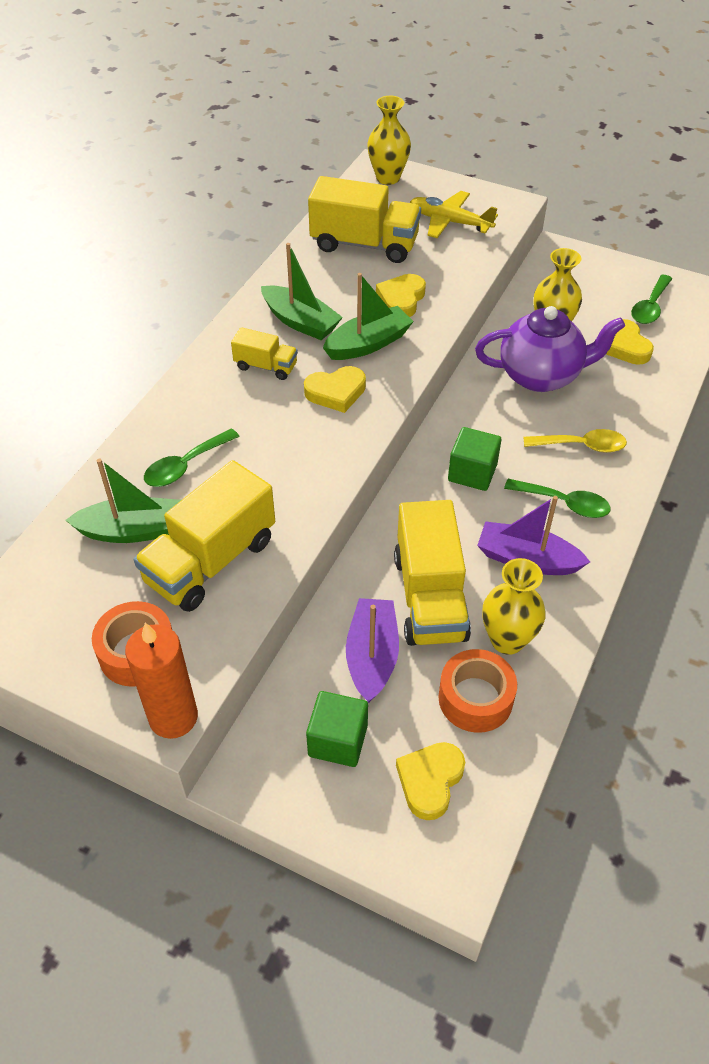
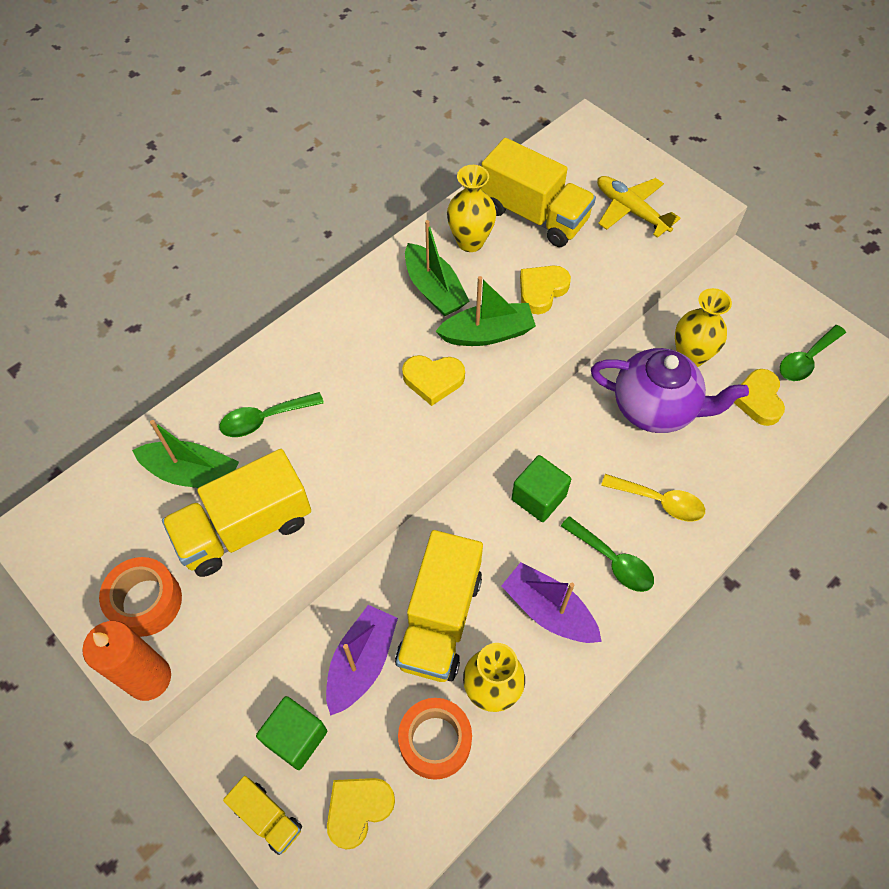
camera: 20 degrees right, 10 degrees up
(266, 366) = (381, 331): yellow truck -> yellow truck (267, 817)
(388, 178) = (592, 140): yellow vase -> yellow vase (470, 242)

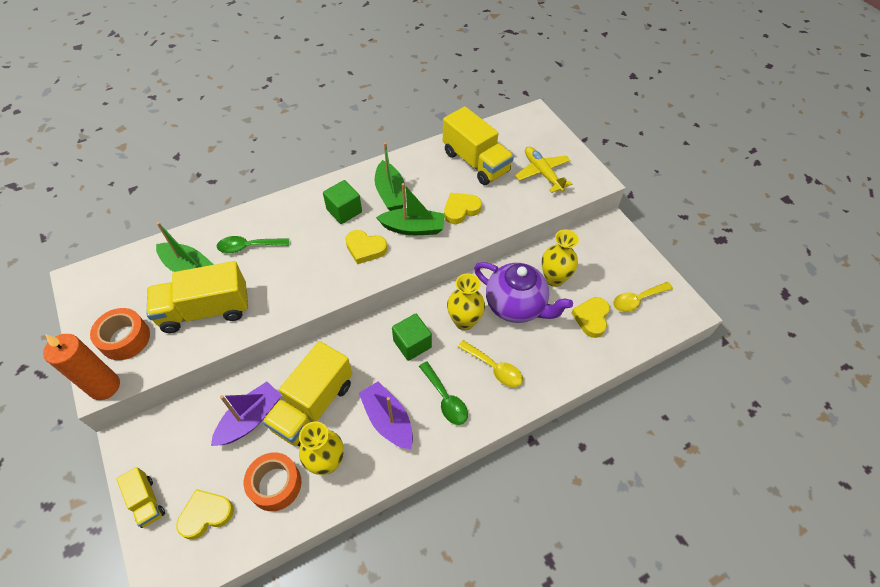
camera: 15 degrees right, 5 degrees down
(296, 737) = (188, 455): green cube -> green cube (344, 211)
(470, 242) = (426, 169): yellow vase -> yellow vase (464, 321)
(806, 360) = (637, 300): green spoon -> yellow spoon

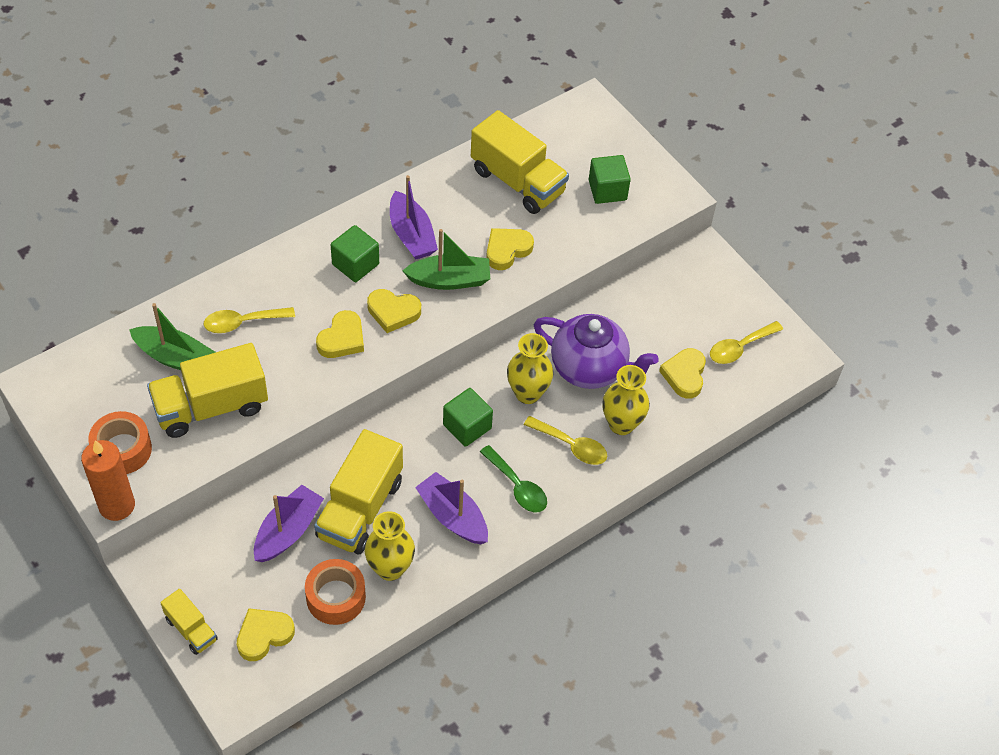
camera: 10 degrees left, 0 degrees up
(248, 247) = (242, 322): green spoon -> yellow spoon
(321, 265) = (342, 339): none -> yellow heart
(390, 193) = (411, 235): green boat -> purple boat
(542, 173) = (607, 190): yellow plane -> green cube
(554, 278) = (634, 329): yellow vase -> yellow vase (621, 424)

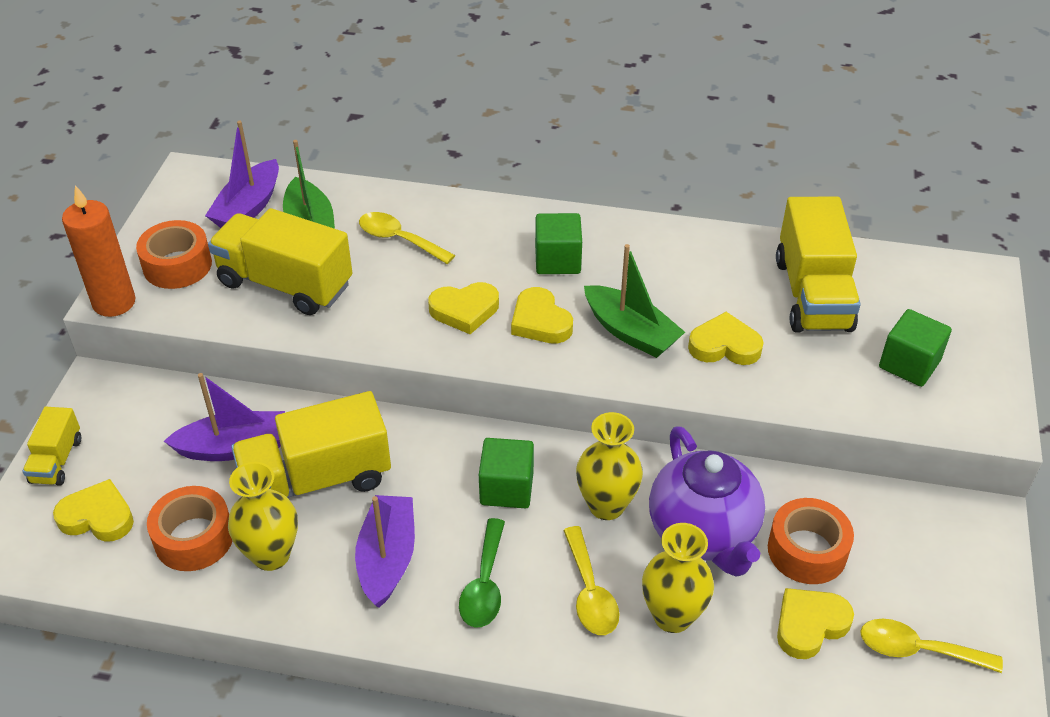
camera: 50 degrees right, 10 degrees down
(411, 235) = (642, 271): purple boat -> purple boat (248, 208)
(645, 337) = (807, 550): none -> orange tape

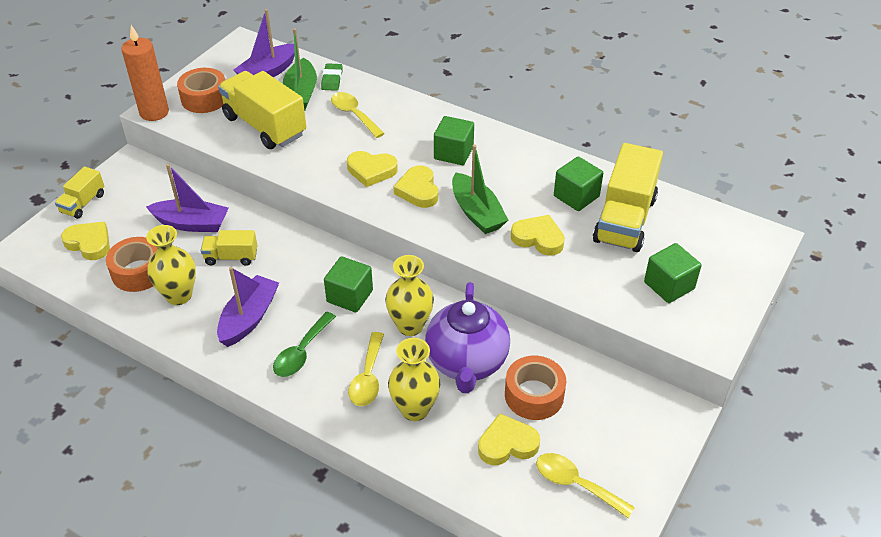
camera: 20 degrees right, 0 degrees up
(316, 480) = (231, 257): yellow truck -> yellow truck, size x0.52
(342, 198) = (332, 79): none -> green eraser
(739, 279) = (576, 196): none -> green cube

